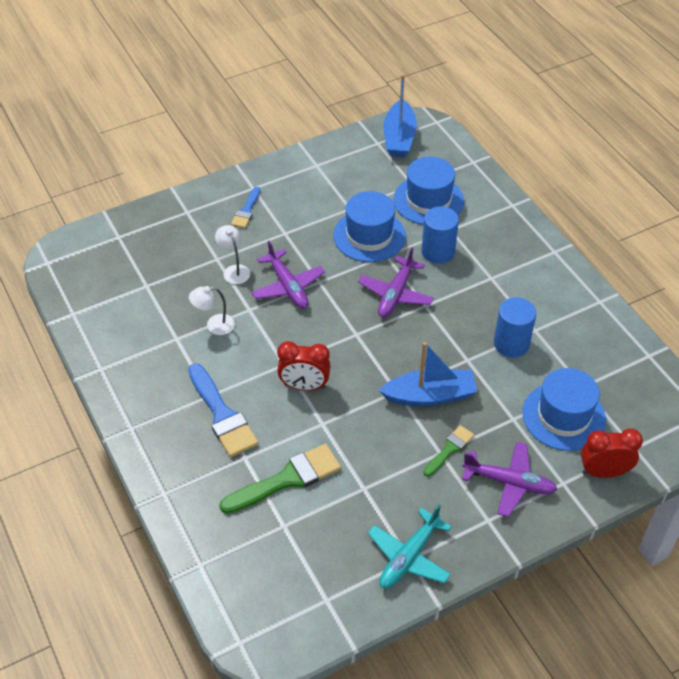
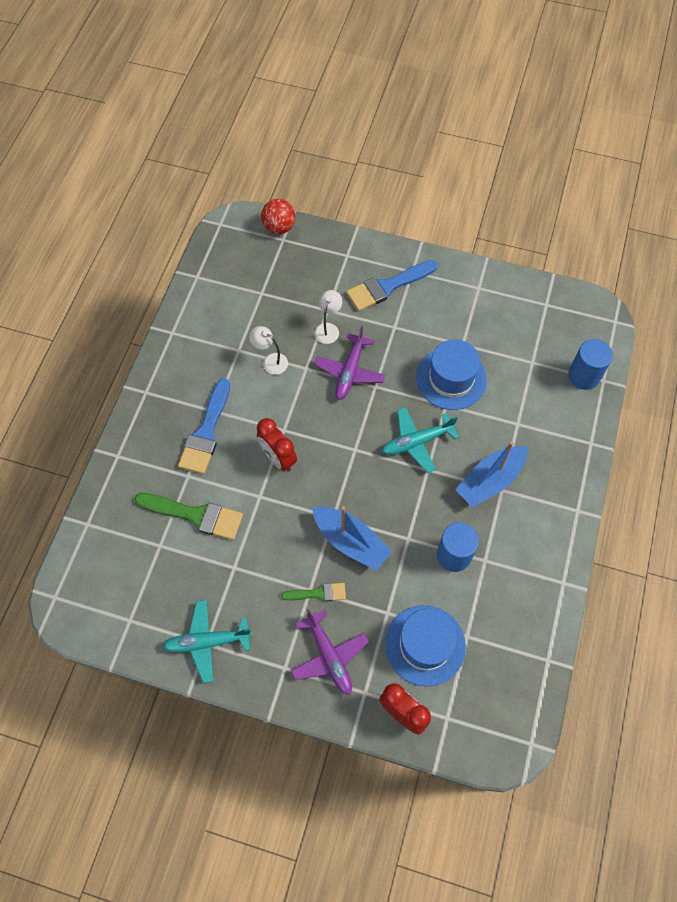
camera: 45 degrees right, 15 degrees up
(104, 230) = (279, 227): none -> red ball
(246, 210) = (387, 287): blue brush -> blue brush, size x1.78
(395, 294) = (416, 442): purple plane -> turquoise plane
(399, 137) = (568, 312): blue boat -> blue boat (490, 480)
(428, 200) = (529, 385): blue hat -> none
(438, 252) = (486, 434): blue cylinder -> blue cylinder (584, 376)

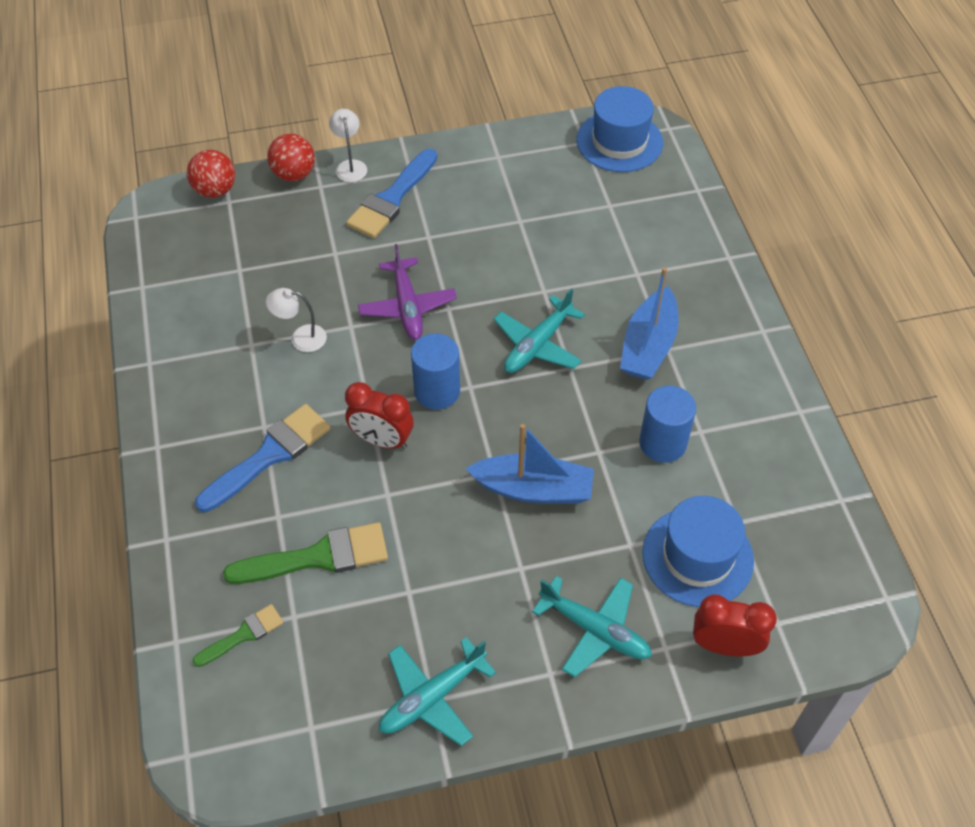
camera: 30 degrees left, 10 degrees down
(206, 432) = (270, 455): blue brush -> blue brush turned 120 degrees counterclockwise
(318, 593) = (533, 566): green brush -> green brush (243, 635)
(328, 329) = (350, 272): white lamp -> white lamp (350, 166)
(329, 656) = (595, 630): purple plane -> turquoise plane
(335, 238) = (294, 174): none -> red ball
(451, 379) = (531, 261): blue hat -> blue hat (619, 141)
(584, 376) = (674, 195): blue cylinder -> blue cylinder (437, 391)

